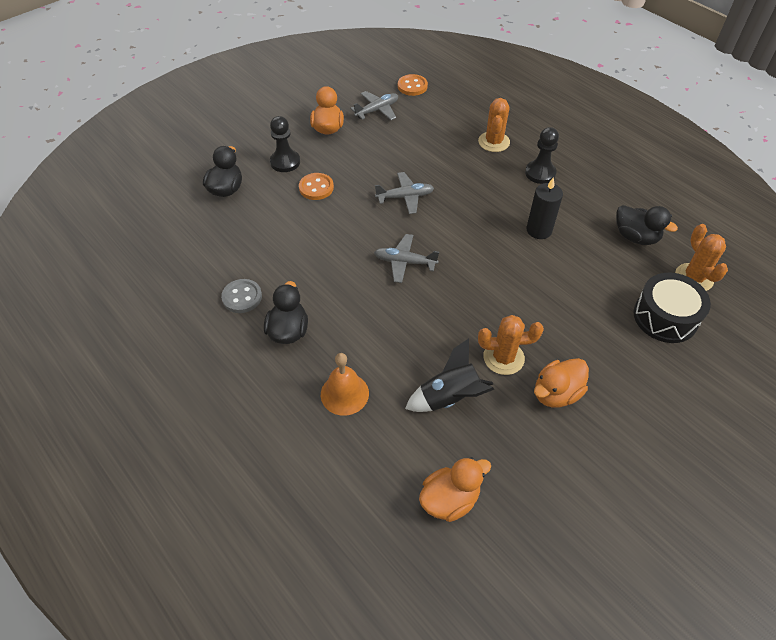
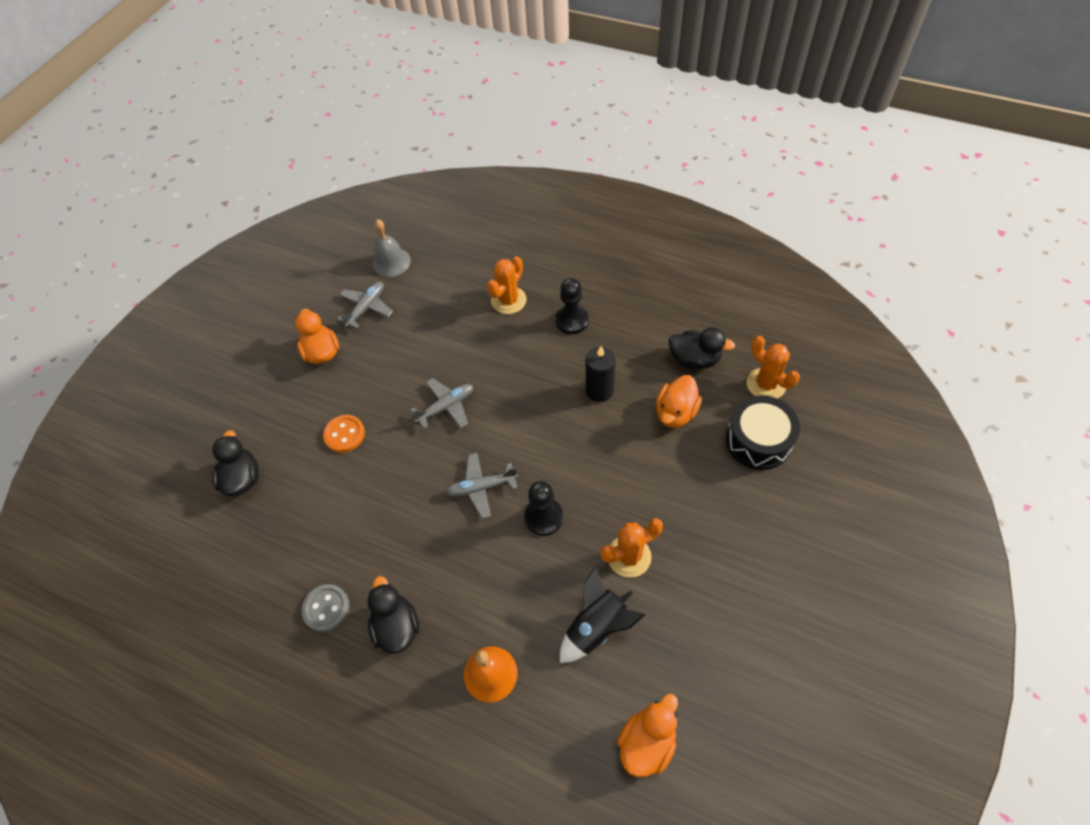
camera: 20 degrees left, 5 degrees up
(285, 162) = (294, 415): black pawn -> black pawn (544, 517)
(412, 86) = (391, 262): orange button -> grey bell
(494, 142) = (508, 300): orange cactus -> orange cactus turned 45 degrees clockwise
(556, 393) = (695, 573): orange duck -> orange duck (675, 413)

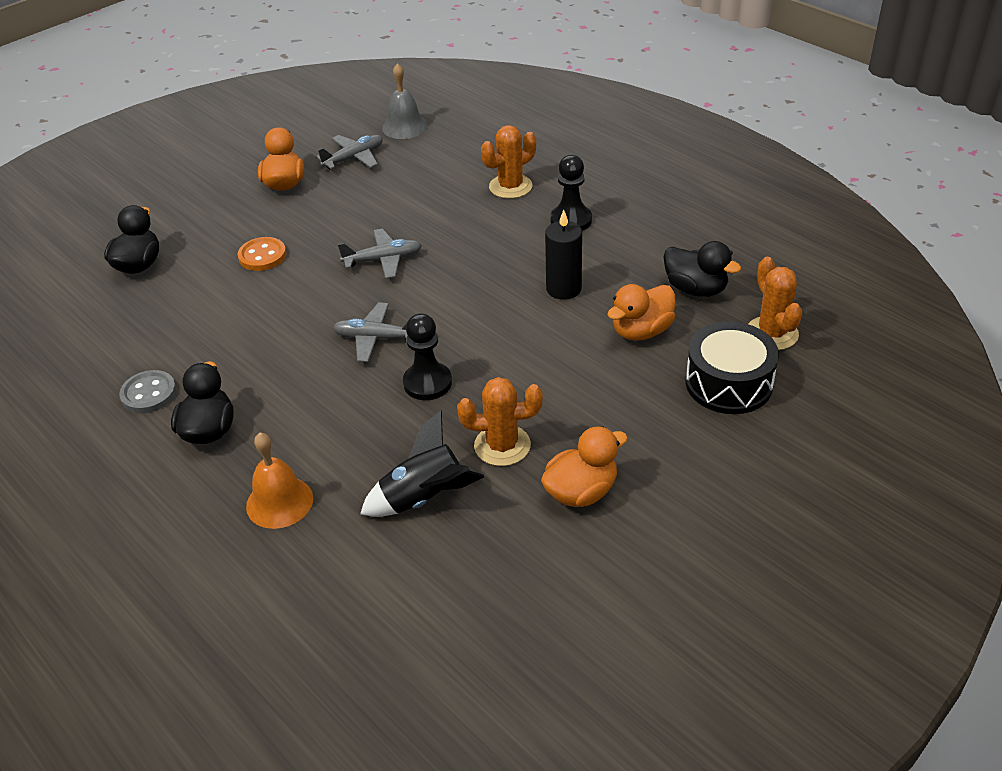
camera: 20 degrees right, 15 degrees down
(647, 742) = (414, 622): orange duck -> orange duck (581, 492)

